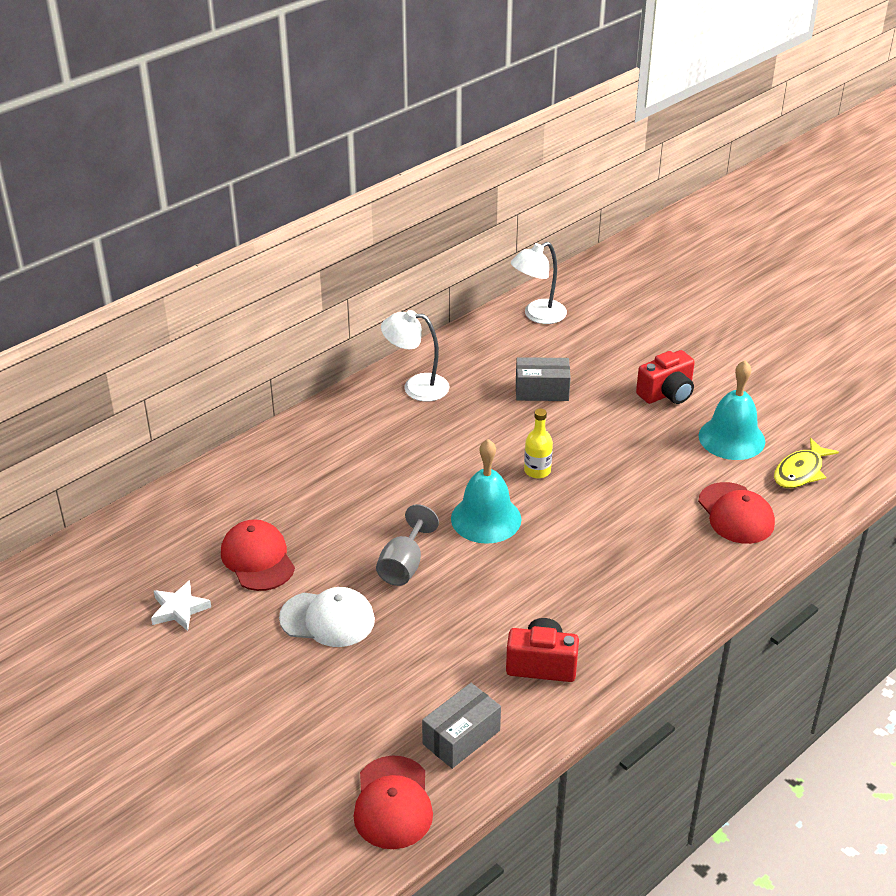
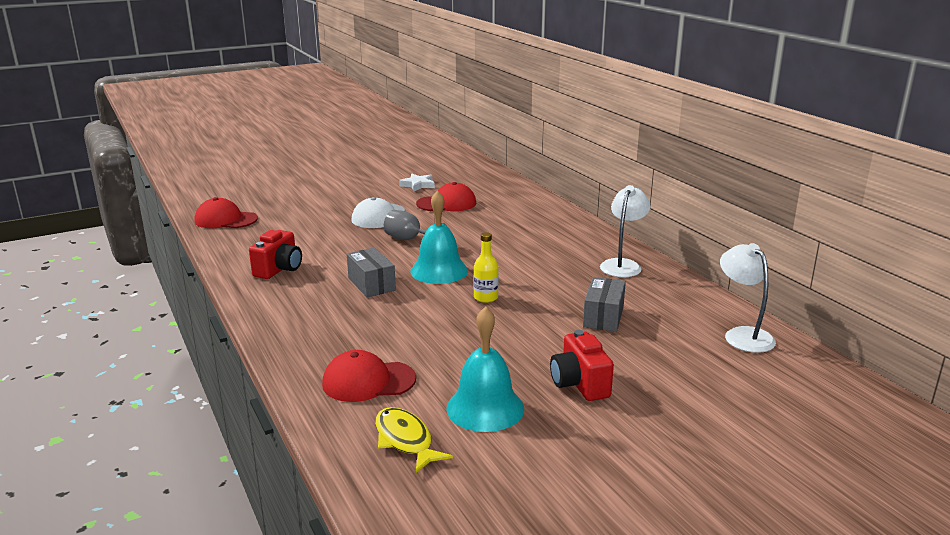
camera: 105 degrees right, 15 degrees down
(461, 737) = (249, 240): grey box -> grey box (371, 284)

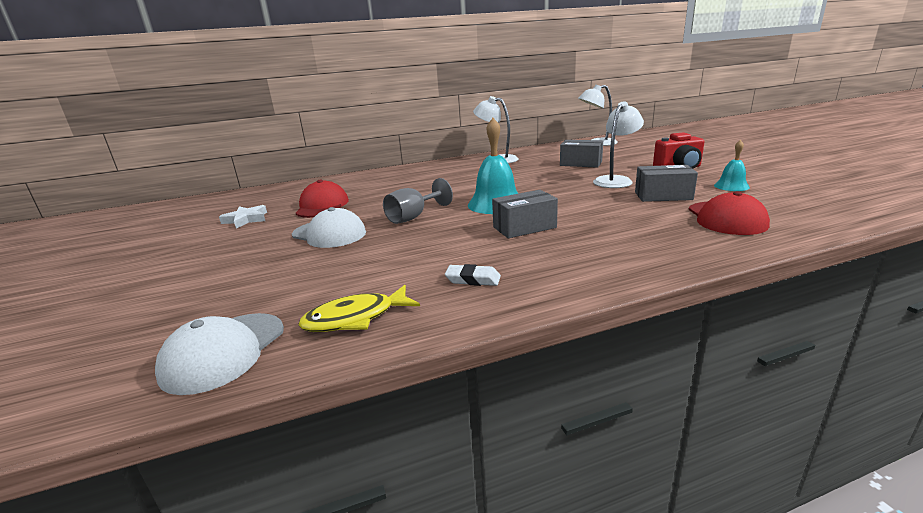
camera: 80 degrees left, 0 degrees up
(225, 220) = (224, 352): red cap -> white cap
(279, 269) = (473, 279): red camera -> white eraser
(405, 440) = (802, 204): yellow fish -> yellow fish (355, 318)
(450, 357) = (663, 196): none -> grey box
(485, 297) = (553, 189): yellow bottle -> none
(485, 408) = (731, 186): turquoise bell -> turquoise bell, size x0.55
(518, 334) = (615, 180): none -> white lamp

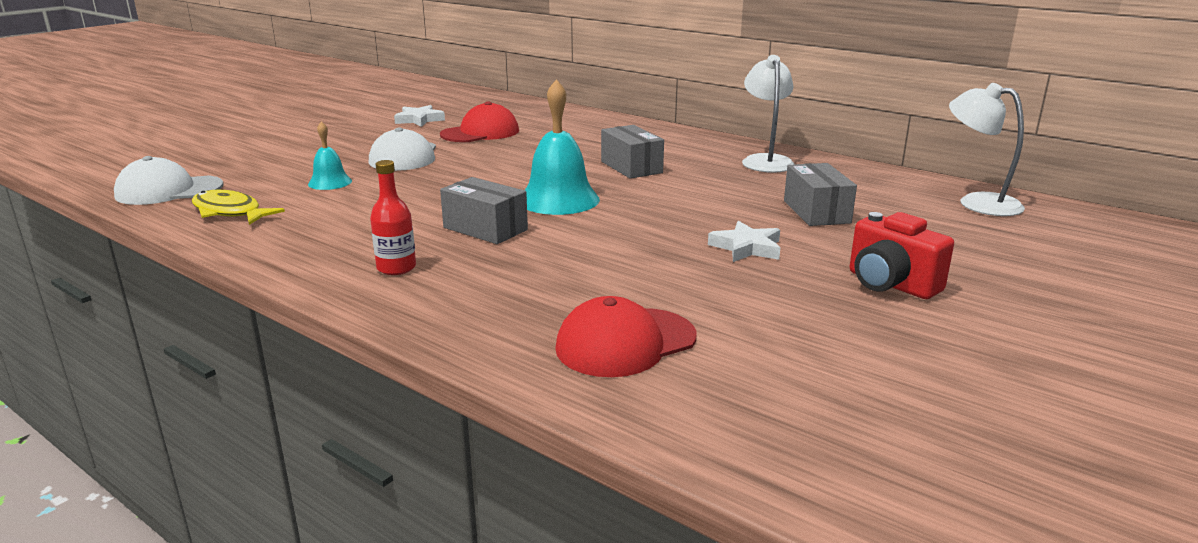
camera: 55 degrees right, 0 degrees up
(413, 217) = (478, 174): grey goblet -> none
(473, 279) = (324, 235): white eraser -> none
(571, 260) = (396, 268): none -> red bottle
(615, 180) = (747, 247): white lamp -> white star
(663, 196) = (697, 289): grey box -> grey box (631, 167)
(731, 186) = (820, 337): turquoise bell -> turquoise bell (330, 182)

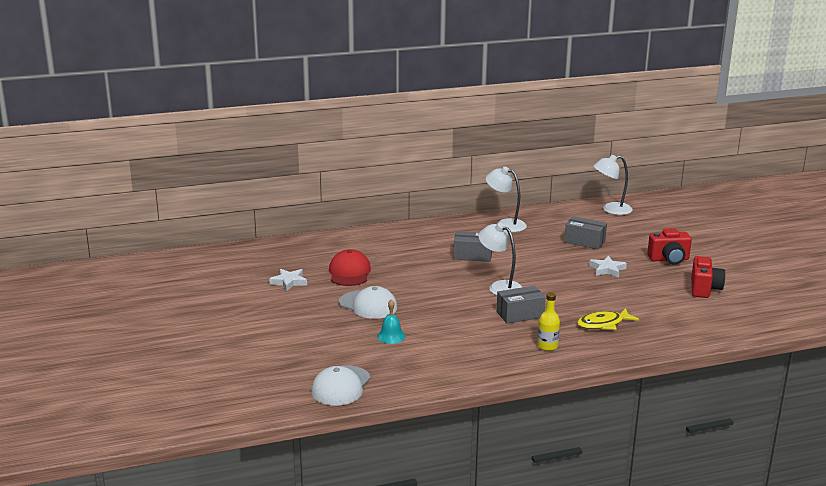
camera: 55 degrees left, 0 degrees up
(230, 212) = (410, 373): yellow fish -> yellow fish (603, 324)
(396, 268) = (547, 346): red bottle -> yellow bottle
(558, 199) = (500, 287): turquoise bell -> white lamp
(625, 342) = (670, 321): red cap -> none
(829, 345) = (704, 289): none -> red camera

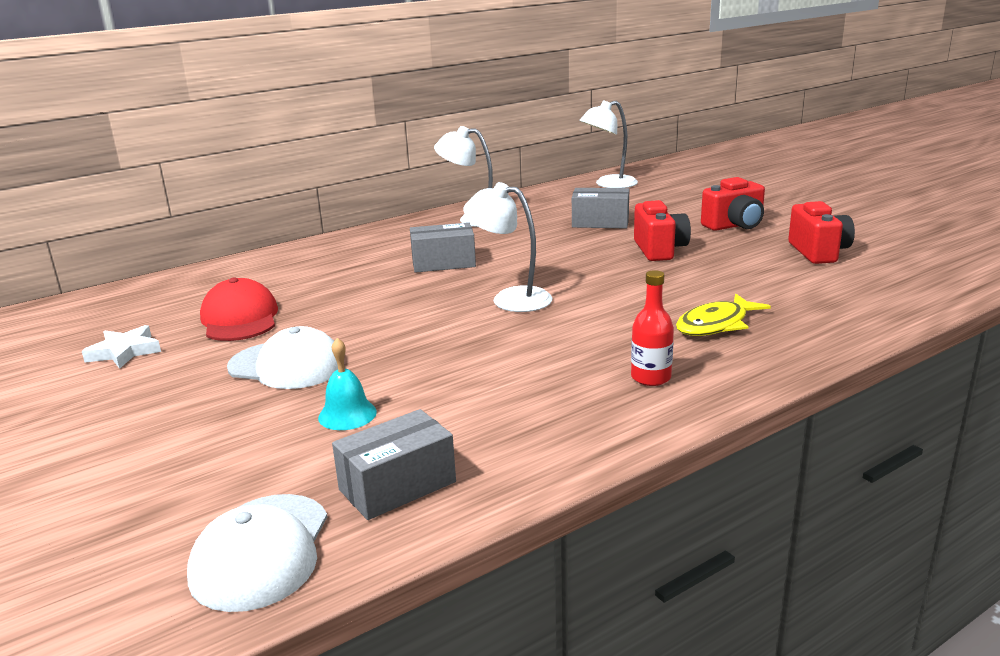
camera: 15 degrees left, 0 degrees up
(520, 314) = (569, 334): grey box -> grey box (397, 486)
(547, 346) = (651, 377): yellow bottle -> red bottle
(607, 269) = (659, 250): white star -> red camera

